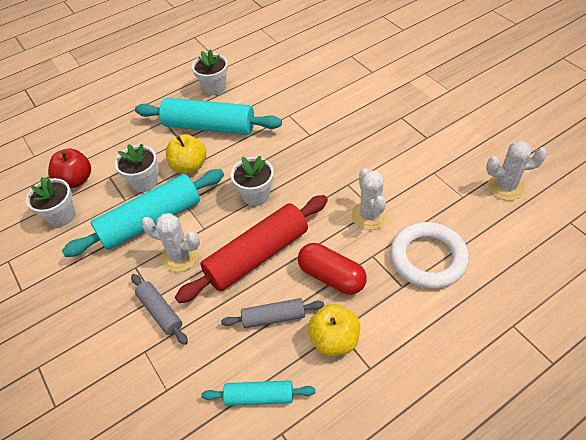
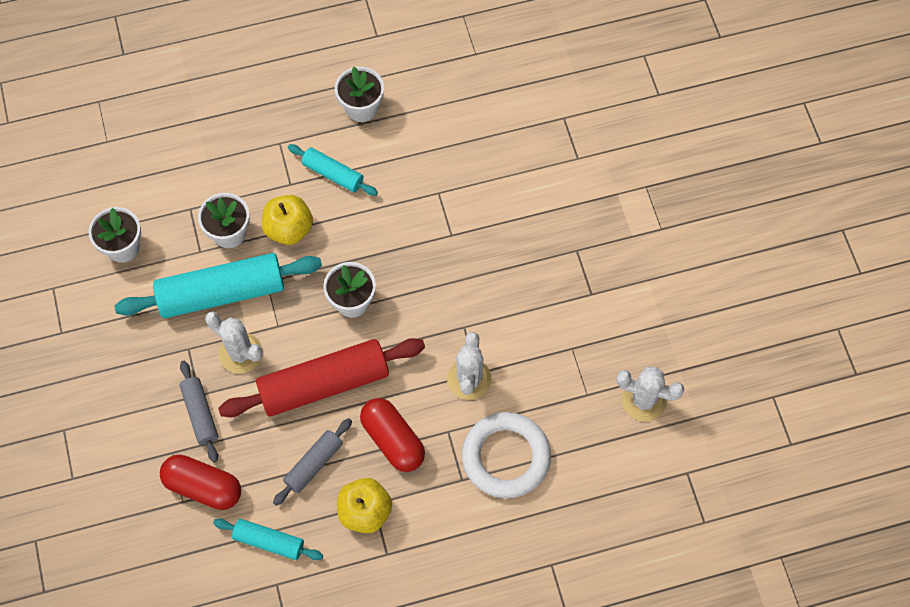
camera: 15 degrees right, 15 degrees up
(76, 180) = (150, 200): red apple -> none
(181, 370) = (203, 487): none -> red capsule
(209, 126) = (333, 174): turquoise rolling pin -> turquoise rolling pin, size x0.52
(273, 317) = (313, 464): grey rolling pin -> grey rolling pin turned 60 degrees counterclockwise

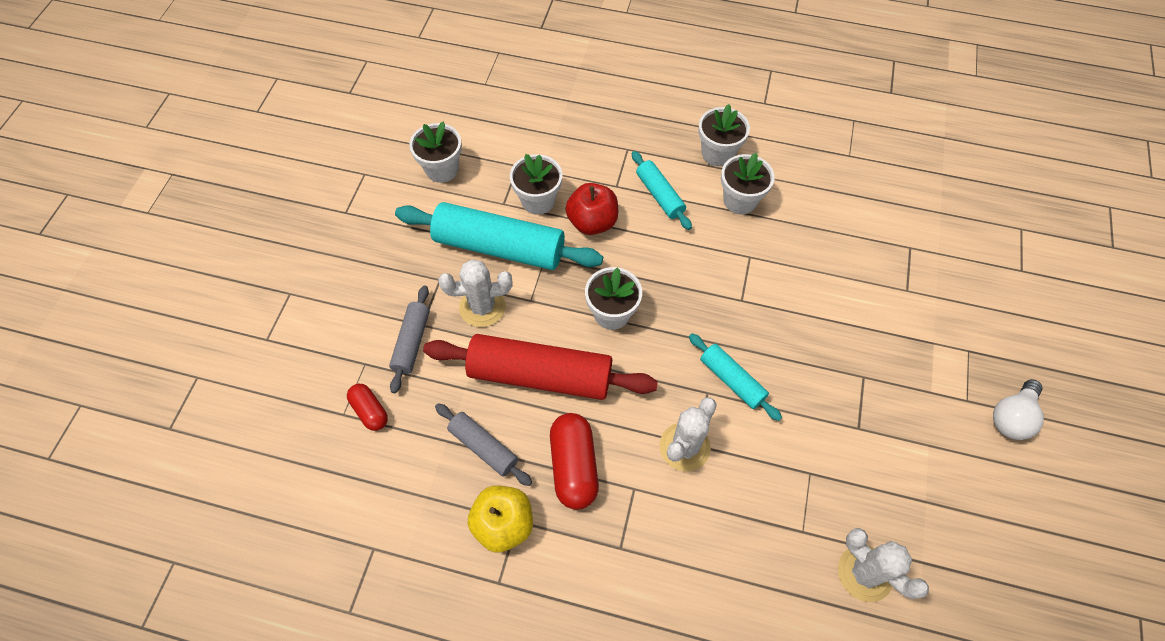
camera: 30 degrees right, 5 degrees down
(203, 487) = (370, 411): red capsule -> red capsule, size x0.59
(240, 353) = (482, 307): white cactus -> white cactus turned 75 degrees counterclockwise
(269, 541) = (394, 500): turquoise rolling pin -> turquoise rolling pin (732, 380)
(289, 229) = (592, 222): yellow apple -> red apple
(313, 464) = (483, 447): grey rolling pin -> grey rolling pin turned 60 degrees clockwise
(404, 144) = (740, 200): none -> white flower pot
(506, 457) = (679, 550): white ring -> none
(698, 225) = (1011, 417): none -> white light bulb

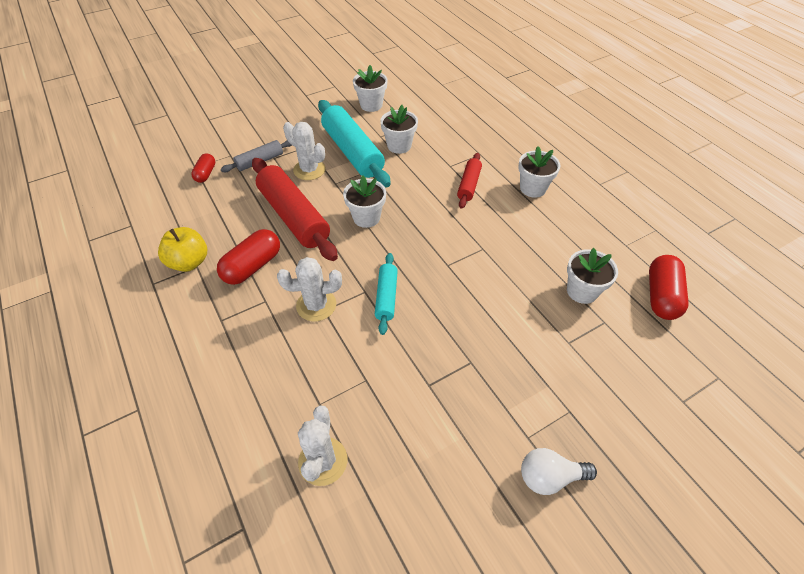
camera: 45 degrees right, 10 degrees down
(483, 447) = (227, 225): grey rolling pin -> none
(592, 222) = (414, 172): red apple -> none
(659, 195) = (469, 185): turquoise rolling pin -> red rolling pin
(740, 200) = (515, 218): white flower pot -> white flower pot (582, 291)
(921, 186) = (661, 296): none -> red capsule

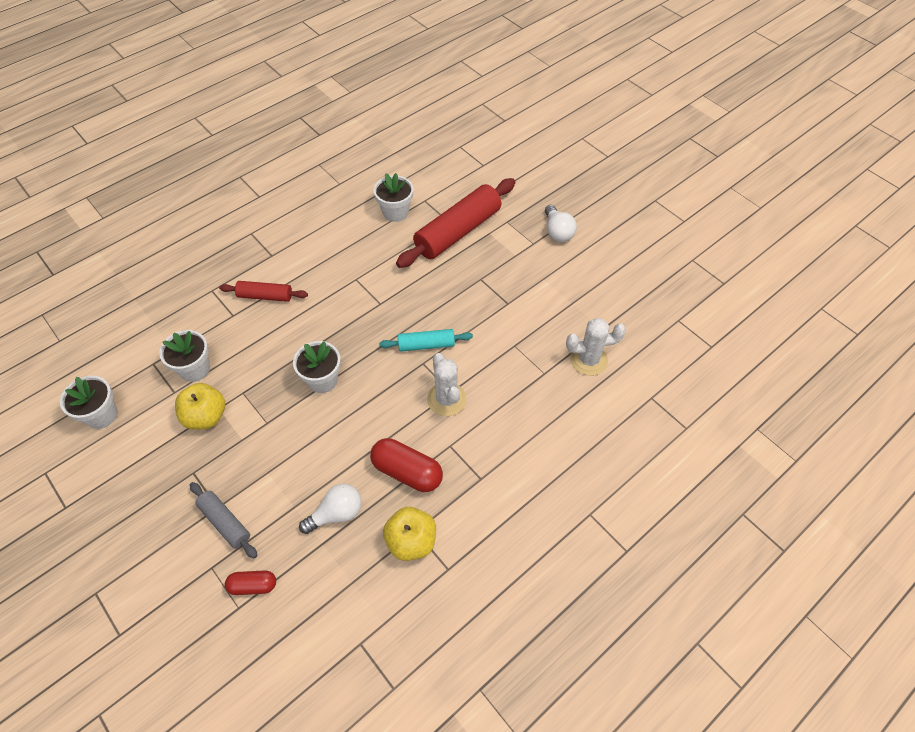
camera: 100 degrees left, 5 degrees up
(237, 219) = (336, 513): none -> white light bulb
(294, 216) = (327, 452): red rolling pin -> red rolling pin (458, 231)
(309, 170) = (242, 457): white cactus -> none
(352, 152) = (206, 416): turquoise rolling pin -> yellow apple
(532, 188) = (268, 245): white flower pot -> none
(661, 296) = (392, 167): red capsule -> none

